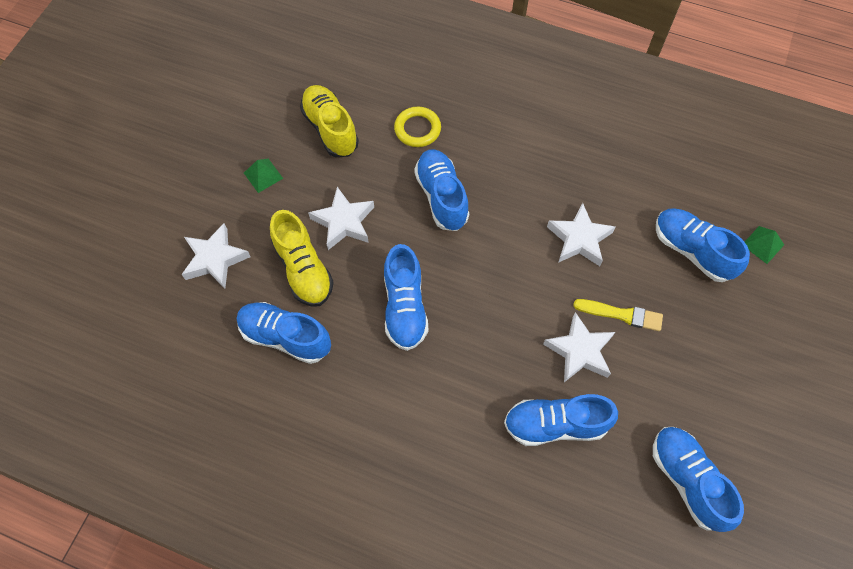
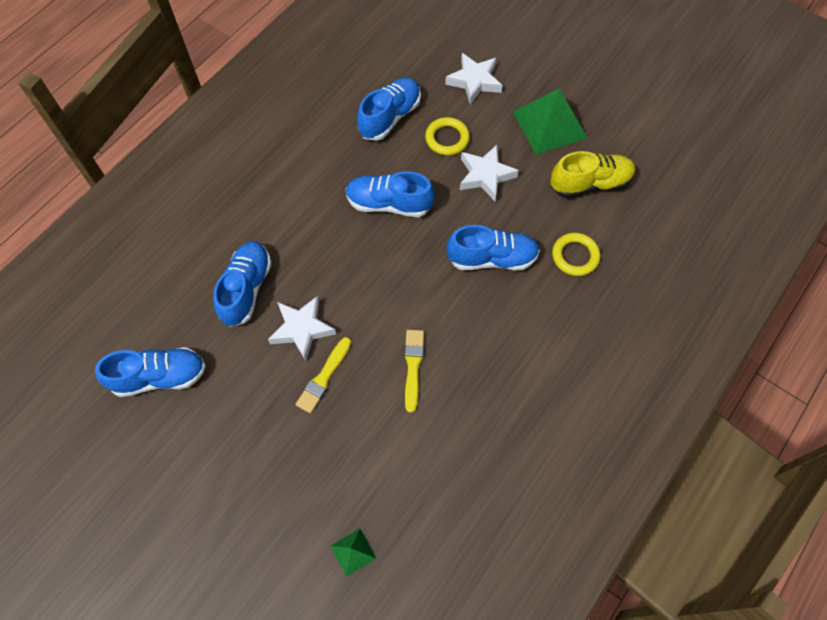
camera: 105 degrees right, 0 degrees up
(263, 175) = (549, 124): green pyramid -> green pyramid, size x2.12
(303, 269) = (447, 138): yellow shoe -> yellow ring
(579, 239) = (413, 366): white star -> yellow brush
(692, 251) = (368, 472): blue shoe -> none

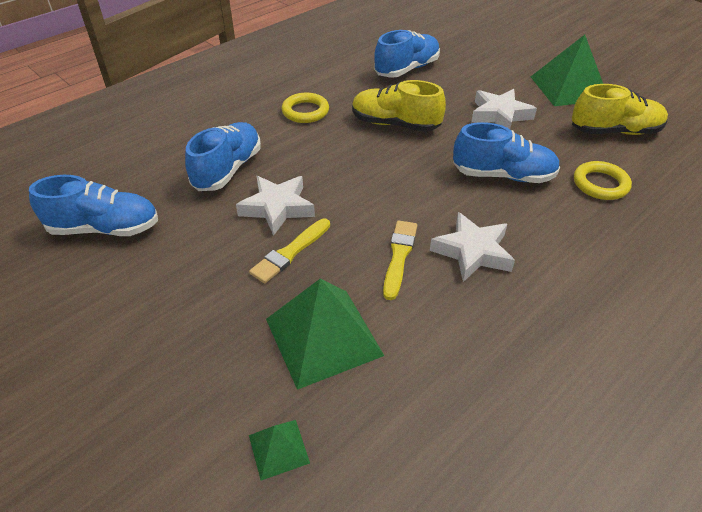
camera: 10 degrees right, 20 degrees down
(366, 455) = (323, 336): none -> green pyramid
(389, 204) = (395, 124): blue shoe -> yellow shoe
(447, 138) = (462, 87): yellow ring -> yellow ring (305, 111)
(474, 81) = (493, 55): white star -> white star (472, 252)

